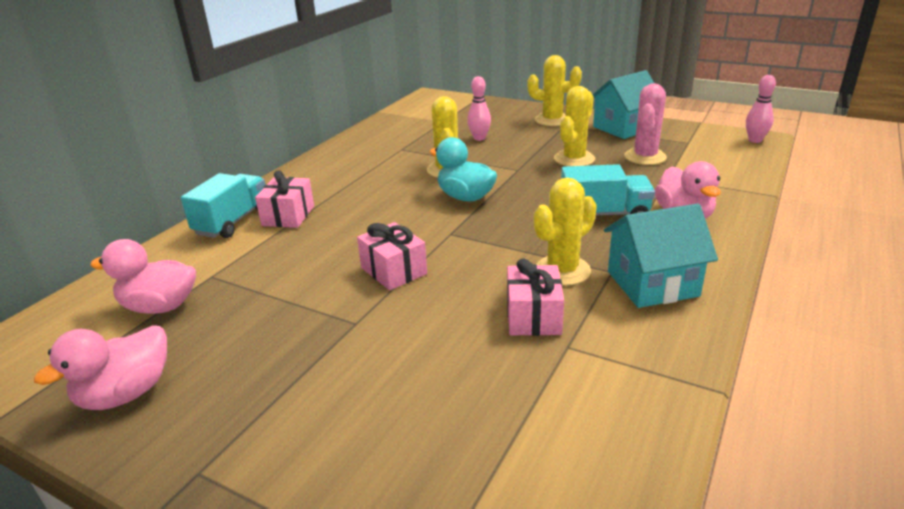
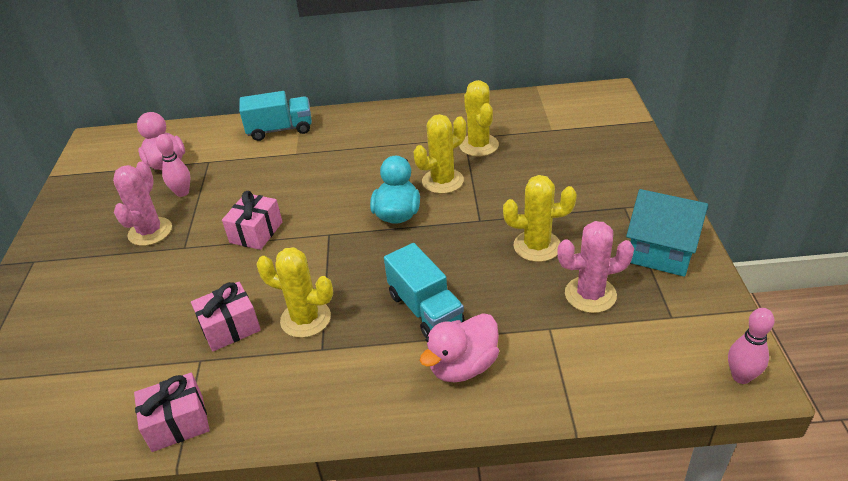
camera: 60 degrees right, 10 degrees up
(126, 393) = (84, 201): pink duck -> none
(288, 216) = (304, 147): pink gift -> pink gift (177, 423)
(288, 343) = (150, 232): none -> pink cactus
(479, 138) = (530, 168): pink bowling pin -> pink bowling pin (182, 192)
(552, 120) = (628, 193): yellow cactus -> yellow cactus (479, 145)
(652, 283) = (314, 381): turquoise house -> none

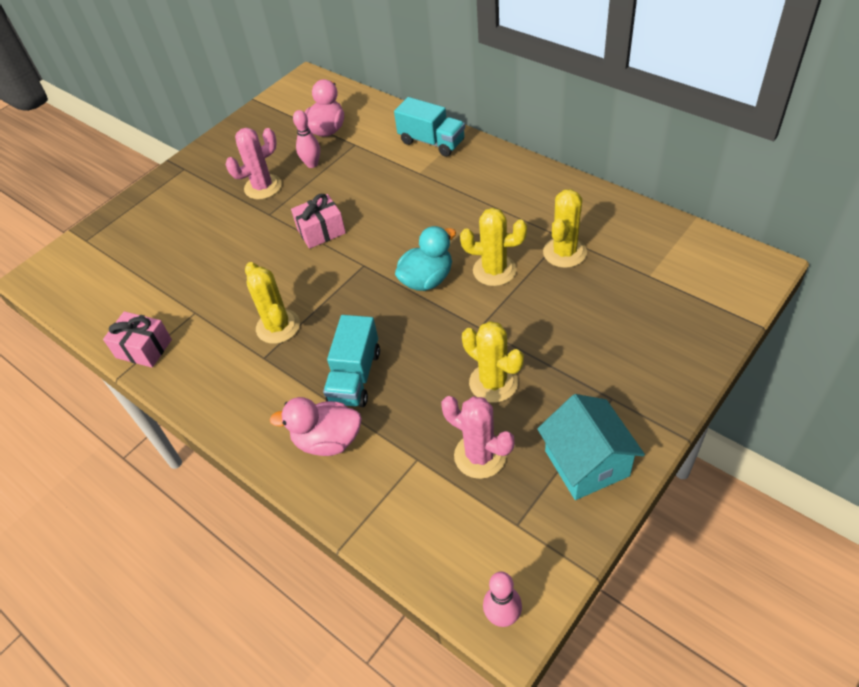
camera: 45 degrees right, 10 degrees up
(230, 327) = (232, 300): pink gift -> none

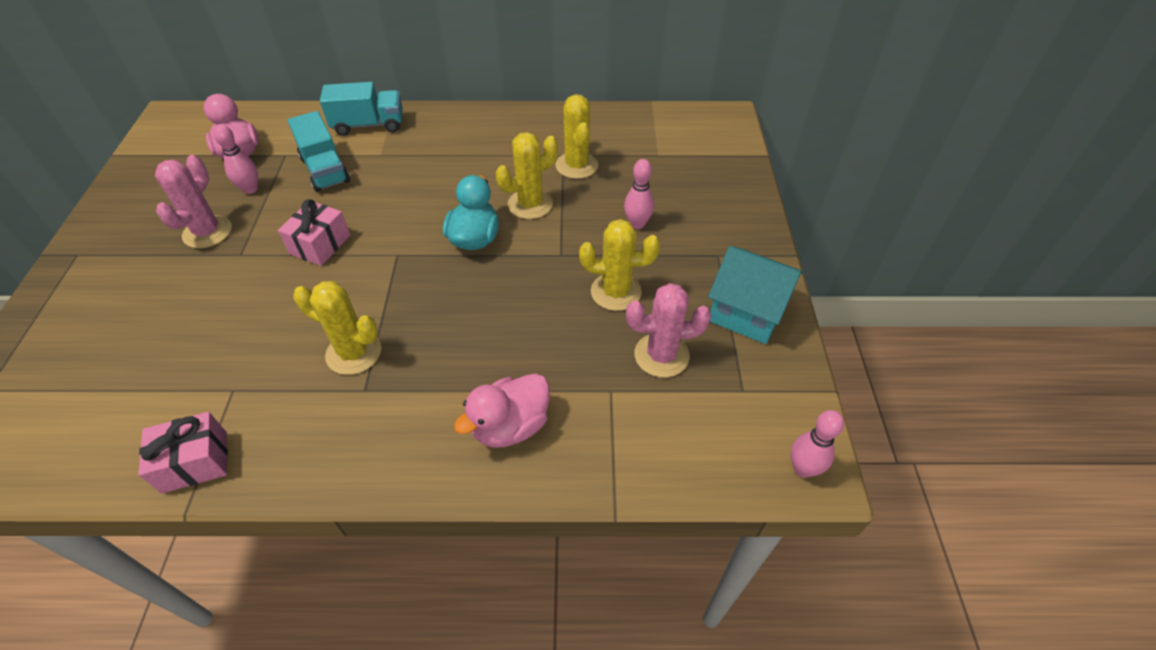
camera: 45 degrees left, 0 degrees up
(355, 376) = (483, 354): turquoise truck -> turquoise truck (325, 170)
(566, 332) = (637, 224): none -> pink bowling pin

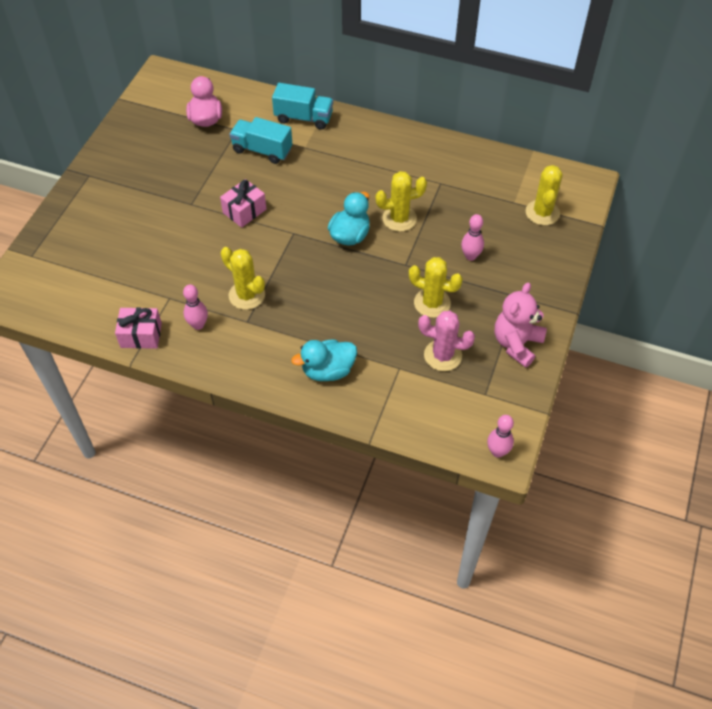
camera: 20 degrees right, 5 degrees up
(207, 232) = (173, 181): pink cactus -> none
(250, 189) = (207, 153): pink bowling pin -> pink bowling pin (198, 325)
(325, 170) = (262, 150): turquoise truck -> turquoise truck turned 120 degrees clockwise
(510, 426) = (328, 370): pink duck -> turquoise duck
(576, 165) = (447, 195): yellow cactus -> yellow cactus (542, 213)
(747, 312) = (516, 344): turquoise house -> pink teddy bear

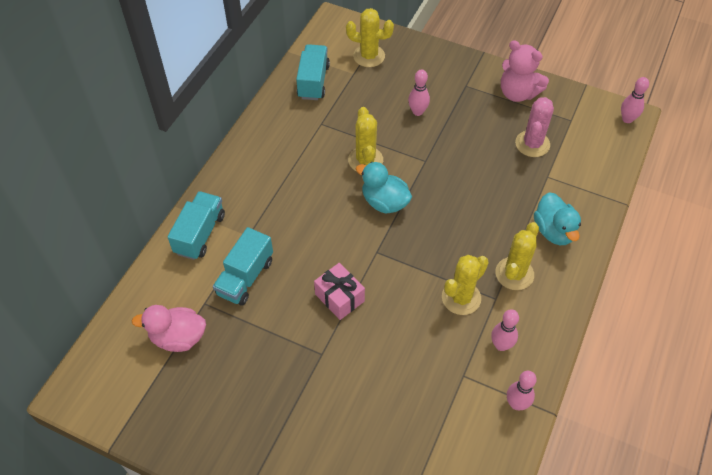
camera: 85 degrees left, 0 degrees up
(141, 335) = (516, 404): pink gift -> pink bowling pin
(432, 303) = (473, 145): yellow cactus -> yellow cactus (514, 274)
(495, 172) = (313, 82): none -> turquoise truck

